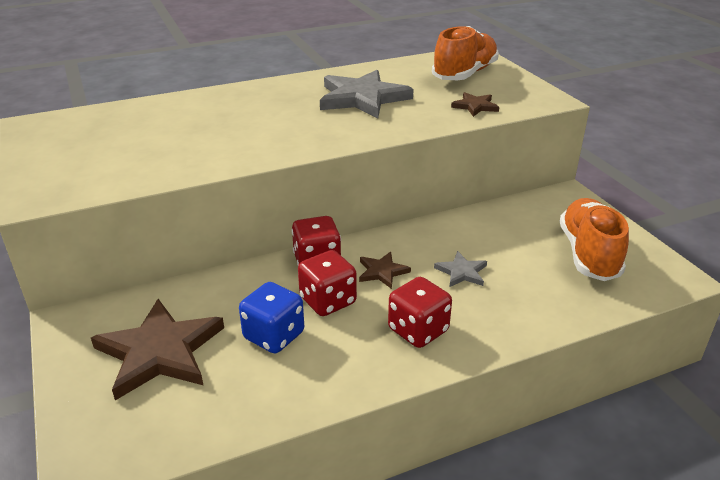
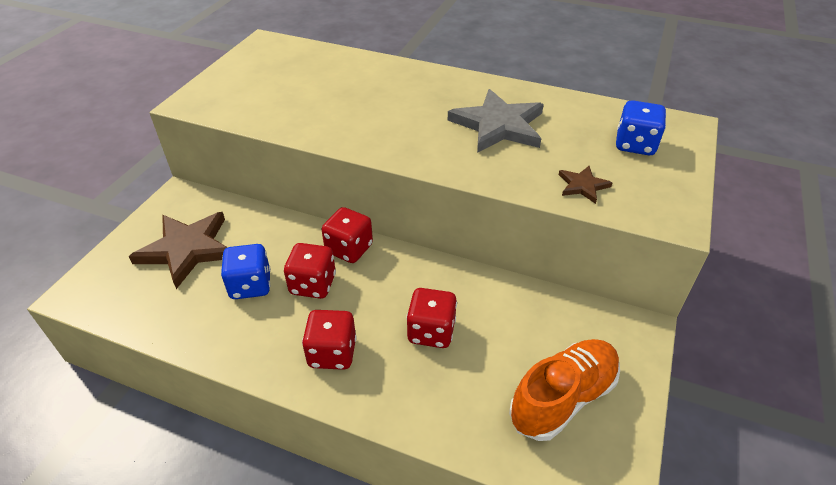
camera: 45 degrees right, 10 degrees up
(382, 272) = (377, 288): brown star -> none
(461, 272) = (431, 331): grey star -> red dice
(464, 74) = (635, 145): orange shoe -> blue dice

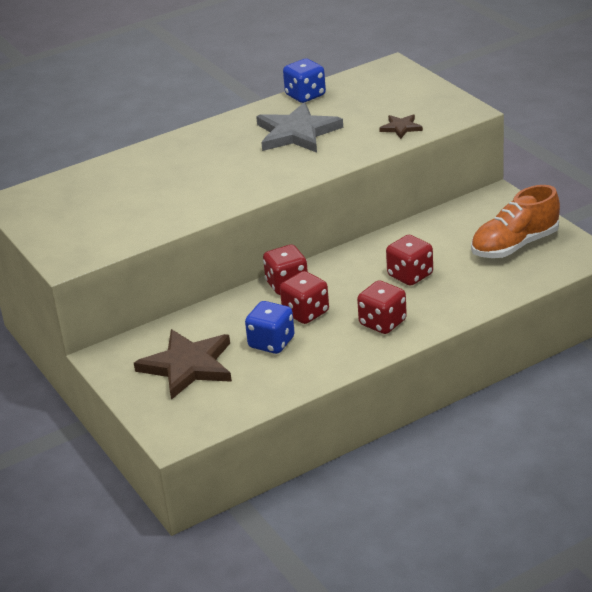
camera: 50 degrees left, 10 degrees down
(563, 398) = (515, 245): orange shoe -> orange shoe turned 120 degrees counterclockwise
(635, 145) = (386, 92): blue dice -> blue dice (305, 95)

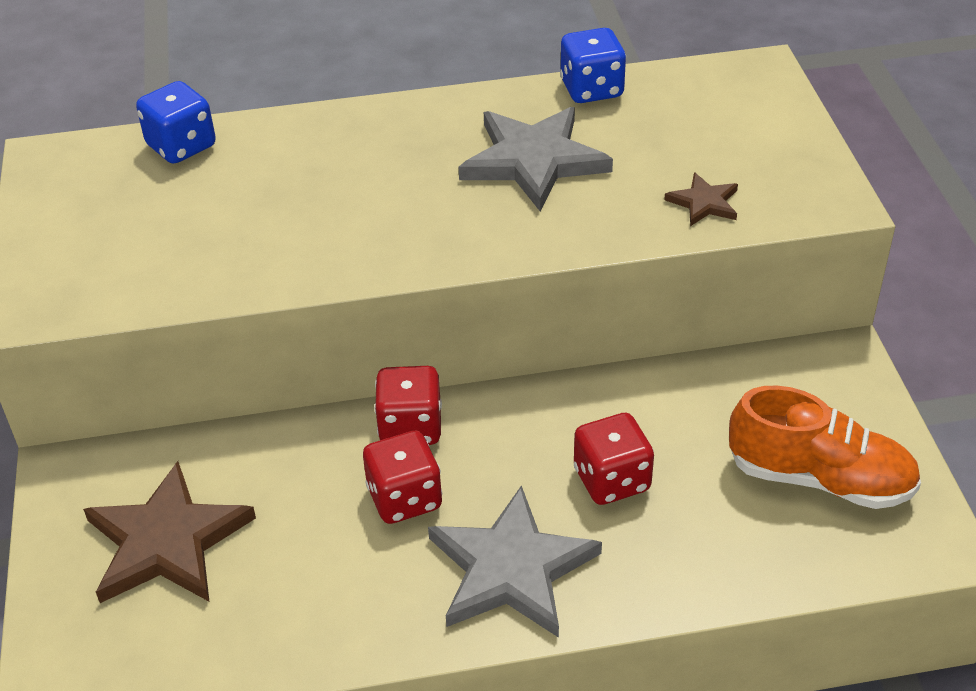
camera: 20 degrees right, 10 degrees up
(271, 343) = (316, 542): blue dice -> blue dice (181, 146)
(382, 323) = (511, 569): red dice -> grey star
(515, 245) = (819, 478): orange shoe -> orange shoe turned 150 degrees counterclockwise

